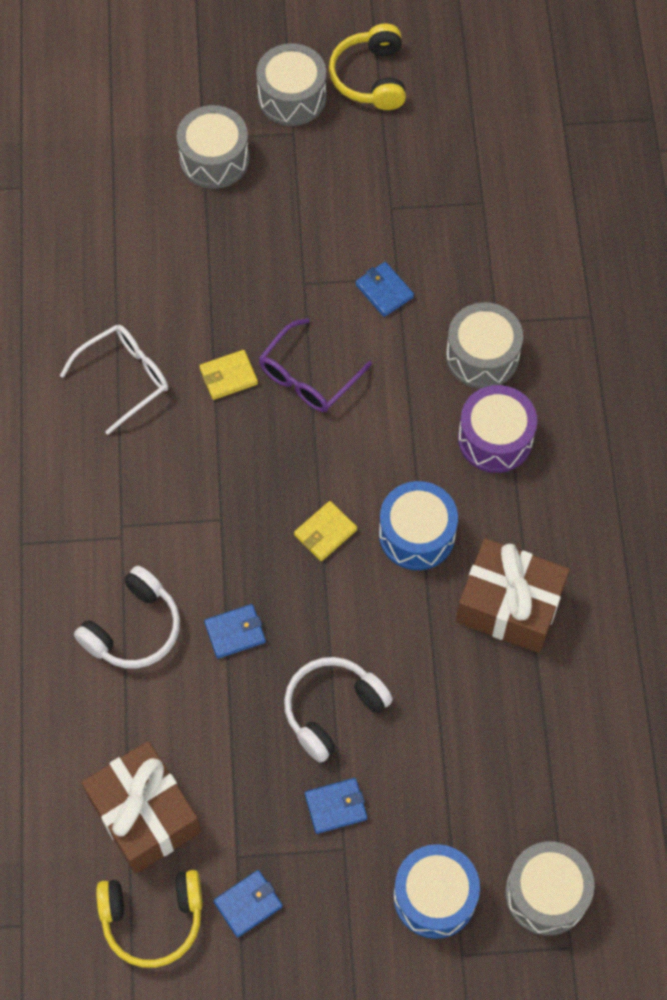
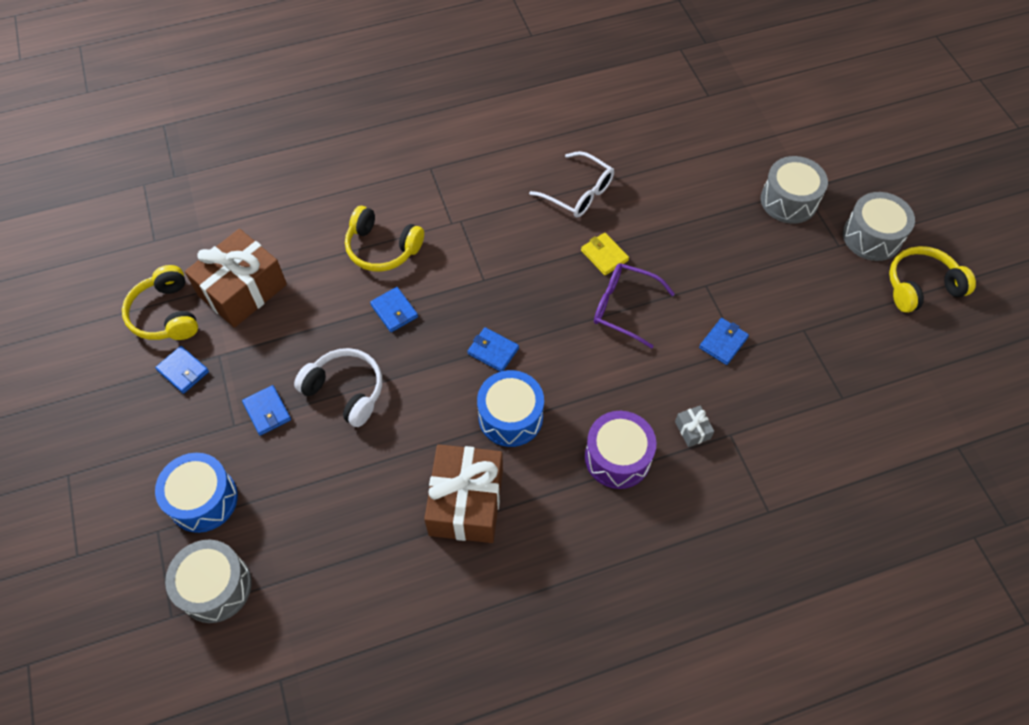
camera: 75 degrees right, 5 degrees down
(133, 628) = (382, 248): white headphones -> yellow headphones
(325, 532) = (493, 351): yellow wallet -> blue wallet
(482, 356) = (692, 430): grey drum -> grey gift

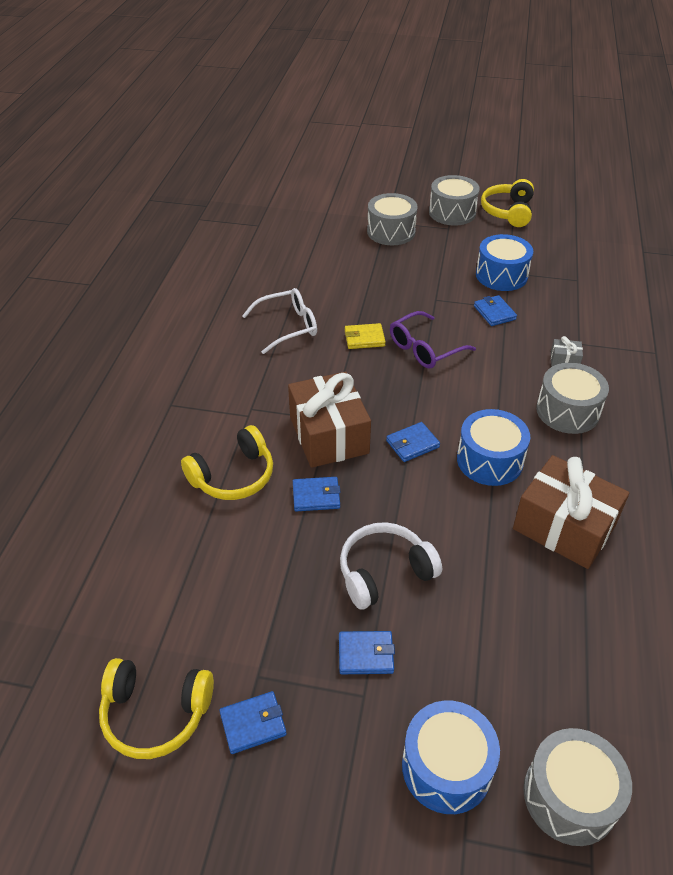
camera: 60 degrees left, 15 degrees down
(242, 290) = (185, 618): brown gift -> brown gift (329, 435)
(617, 457) = (567, 411): purple drum -> grey drum
(792, 325) = (501, 275): none -> blue drum

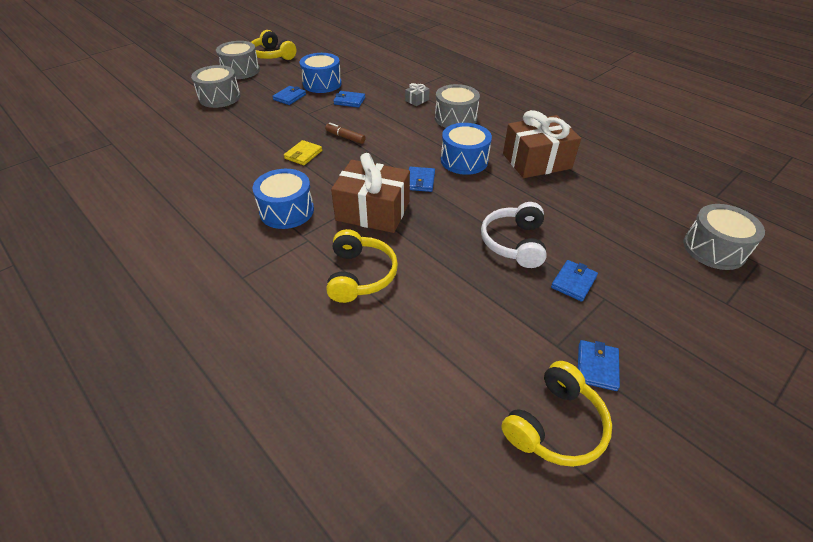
camera: 55 degrees left, 0 degrees up
(287, 326) = (243, 180): white glasses -> none
(316, 496) = (422, 242): blue wallet -> blue wallet (289, 97)
(425, 348) = (345, 137): purple glasses -> brown marker
(446, 767) = (675, 287): blue drum -> blue drum (287, 211)

